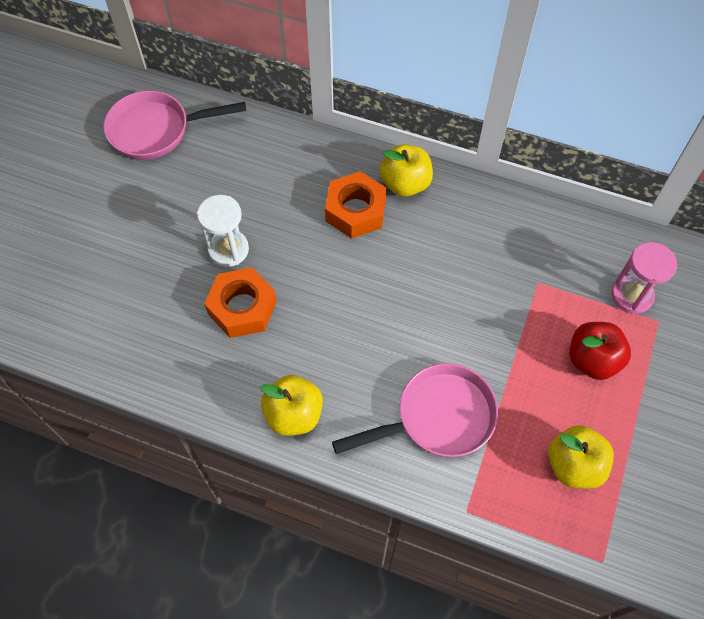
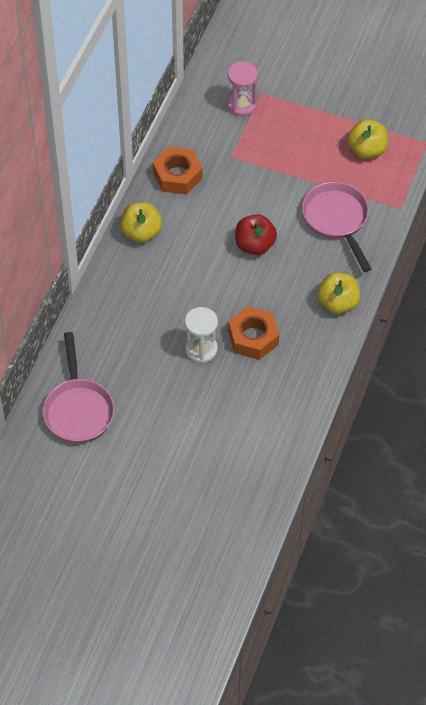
camera: 90 degrees left, 5 degrees down
(355, 211) = (166, 265): orange nut -> orange nut (177, 175)
(592, 360) = (292, 132): red apple -> red apple (255, 245)

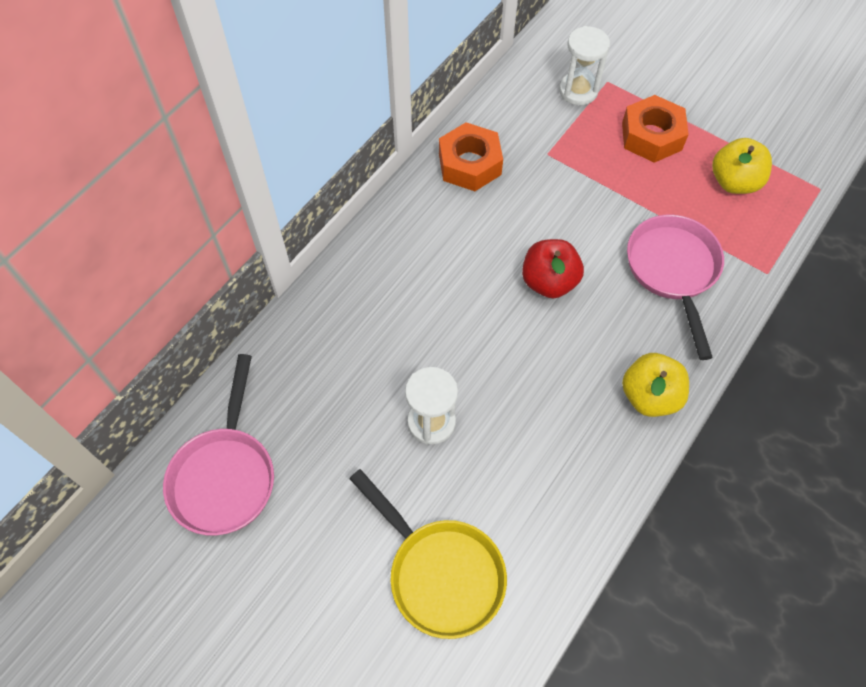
camera: 15 degrees right, 5 degrees up
(141, 232) = (399, 230): yellow apple -> none
(232, 432) = (440, 573): none -> yellow pan
(241, 105) = (578, 91): pink hourglass -> white hourglass
(253, 337) = (512, 421): orange nut -> orange nut (651, 136)

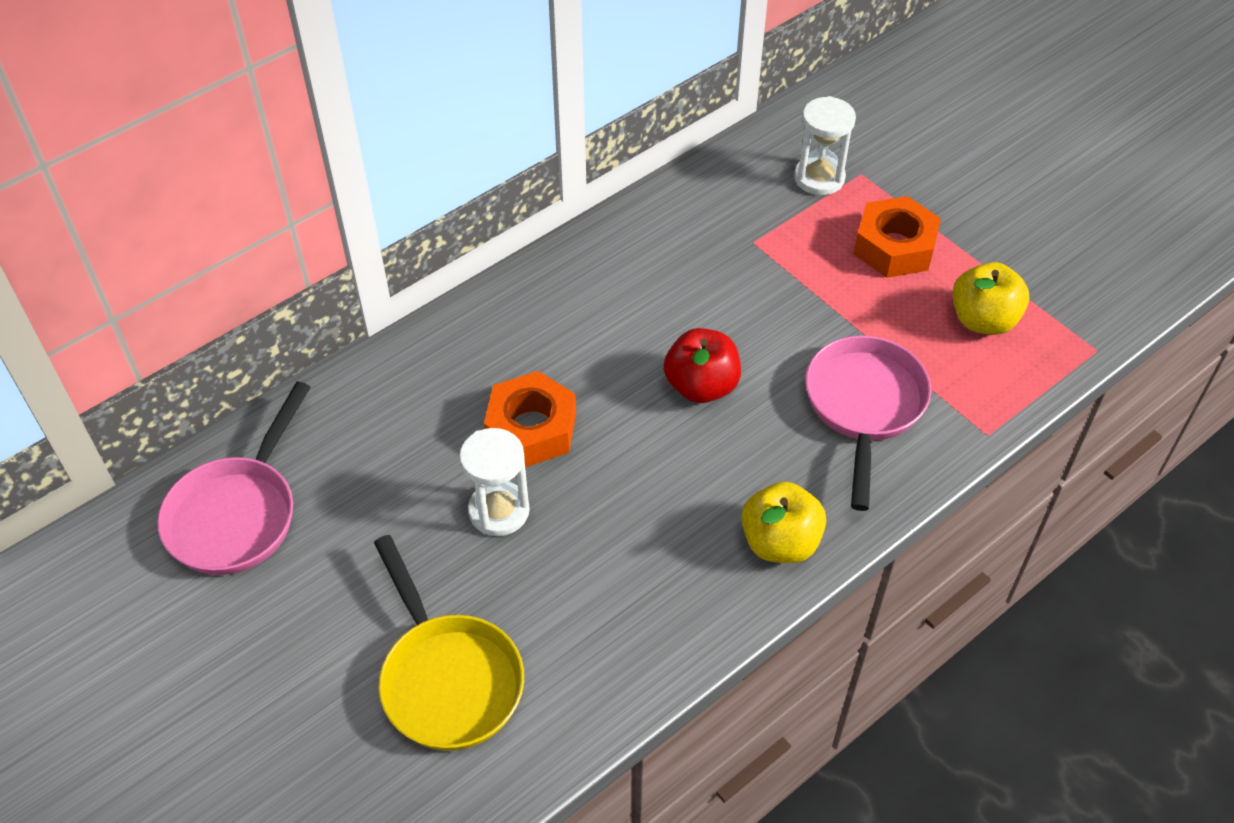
camera: 15 degrees right, 10 degrees down
(470, 164) = (652, 235): orange nut -> orange nut (531, 429)

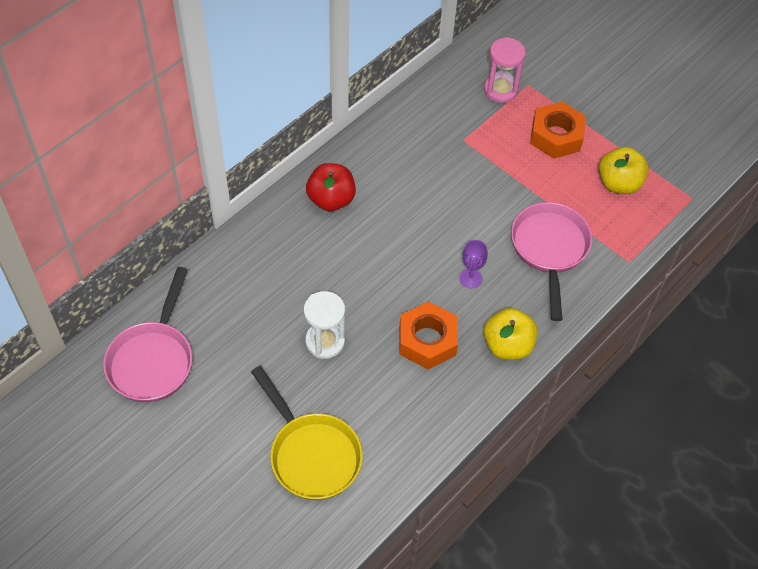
camera: 10 degrees left, 5 degrees up
(531, 429) = (336, 284): orange nut -> orange nut (427, 340)
(701, 386) = (443, 245): red apple -> red apple (331, 199)
(736, 438) = (470, 278): none -> purple goblet
(819, 178) = (501, 90): white hourglass -> pink hourglass

